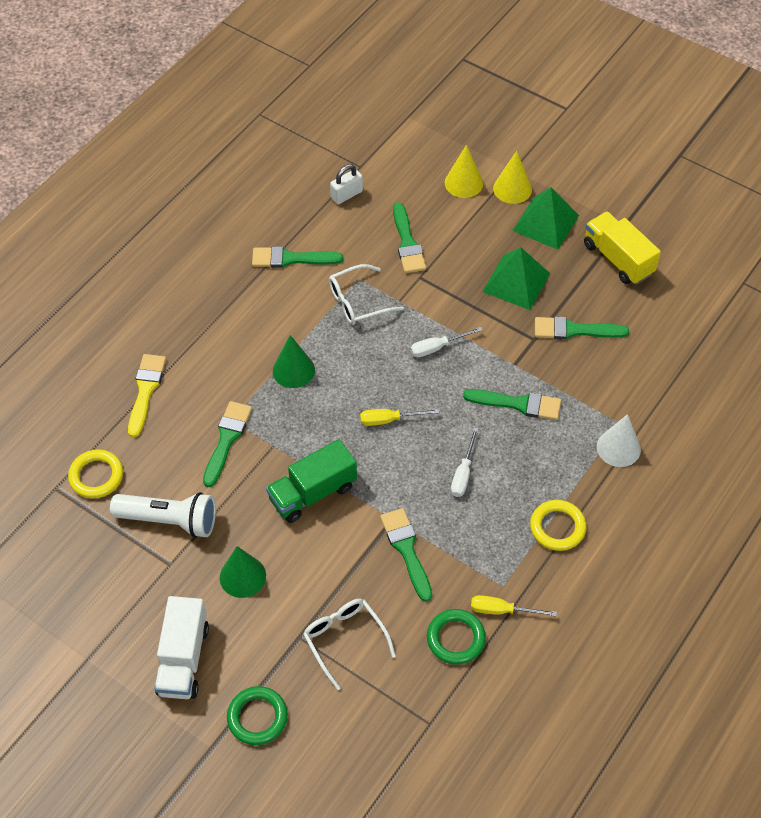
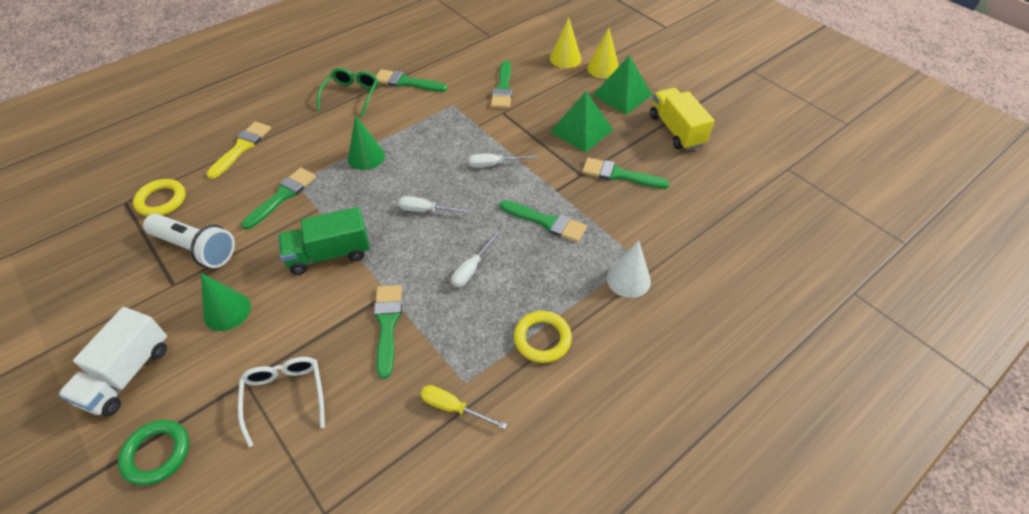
camera: 15 degrees right, 5 degrees down
(235, 291) = (351, 95): none -> green glasses
(347, 195) = (470, 51): white padlock -> none
(358, 302) = (443, 120): white glasses -> none
(389, 420) = (426, 210): yellow screwdriver -> white screwdriver
(455, 638) = (394, 425): green ring -> none

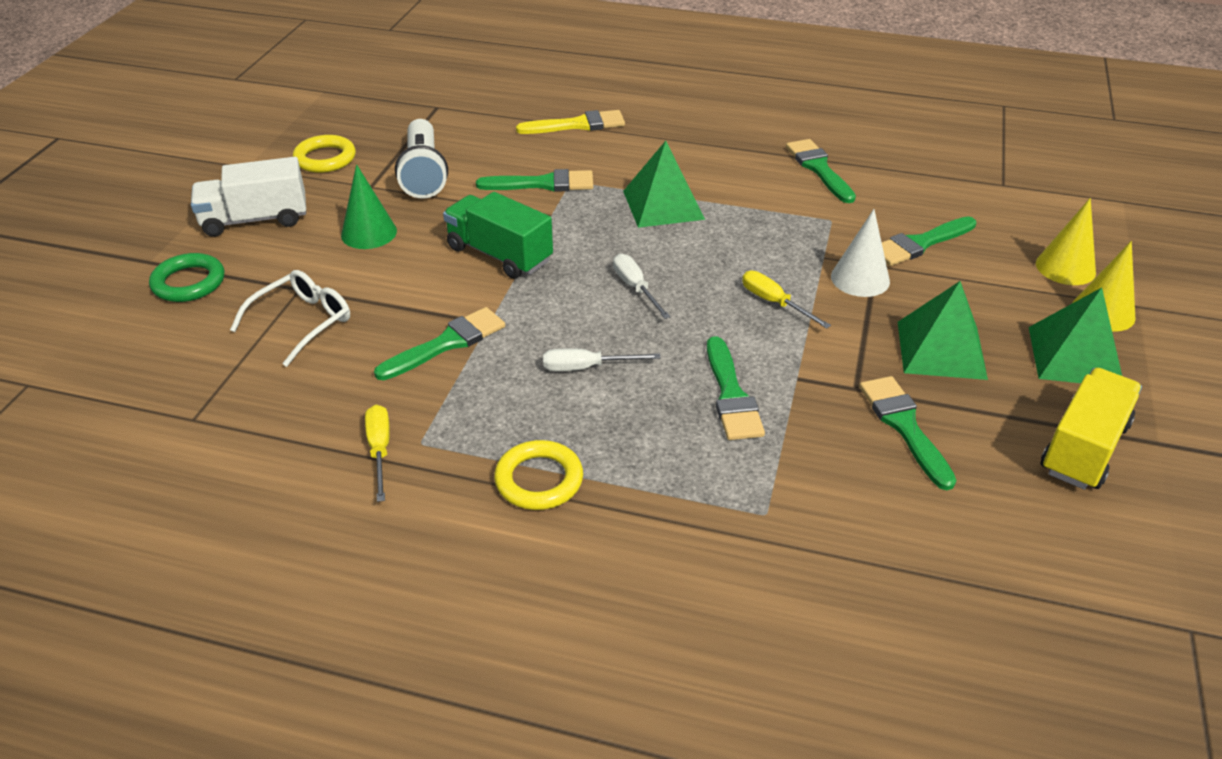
camera: 55 degrees right, 10 degrees down
(161, 200) = (459, 123): yellow ring -> yellow ring (325, 158)
(351, 95) = (743, 145): green glasses -> none
(366, 157) = (663, 204): green cone -> green pyramid
(494, 164) = (774, 303): white screwdriver -> yellow screwdriver
(628, 279) = (718, 522): white cone -> white cone (860, 279)

